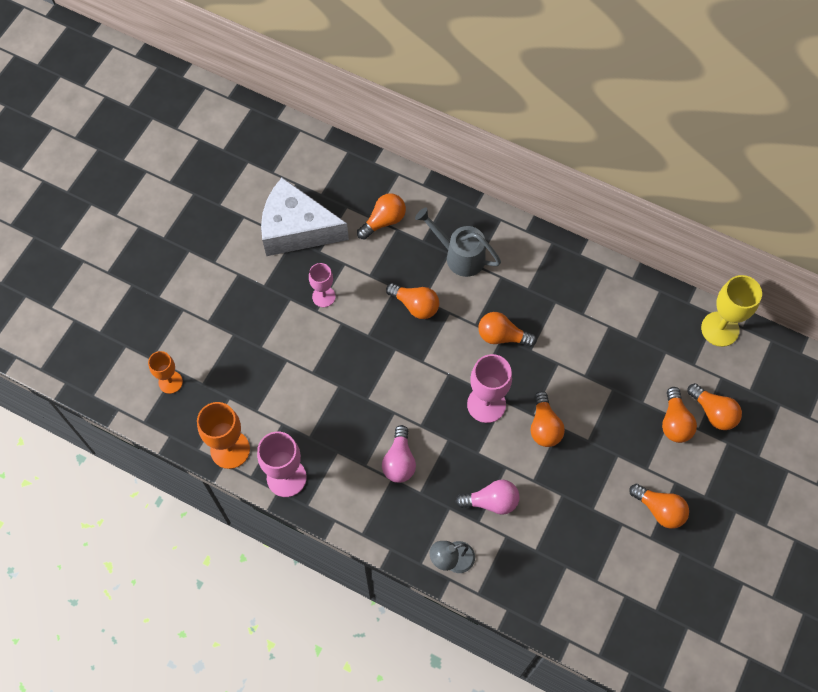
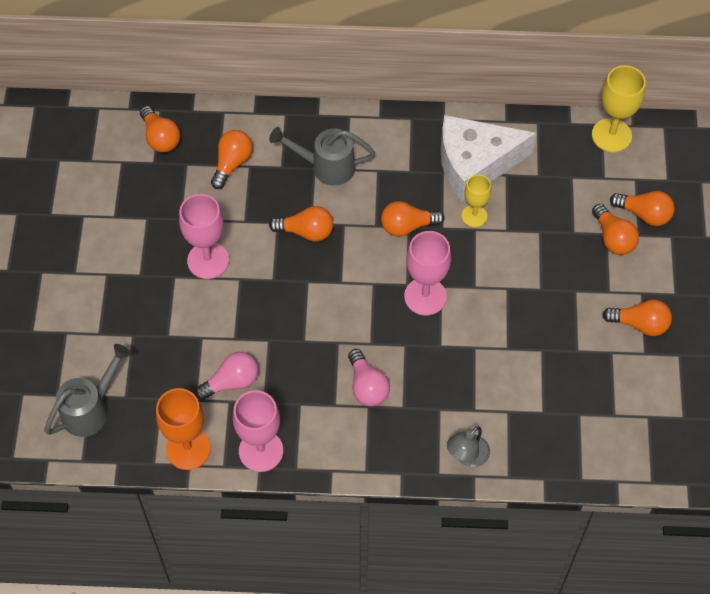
camera: 25 degrees left, 5 degrees down
(170, 382) = (90, 409): orange goblet -> grey watering can
(296, 229) = (145, 206): white cheese -> white cheese (475, 164)
(323, 296) = (208, 260): pink goblet -> pink goblet, size x1.60
(491, 501) = (477, 385): pink light bulb -> pink light bulb (231, 382)
(544, 426) = (492, 293): orange light bulb -> orange light bulb (160, 138)
(563, 351) = (474, 216): none -> yellow goblet

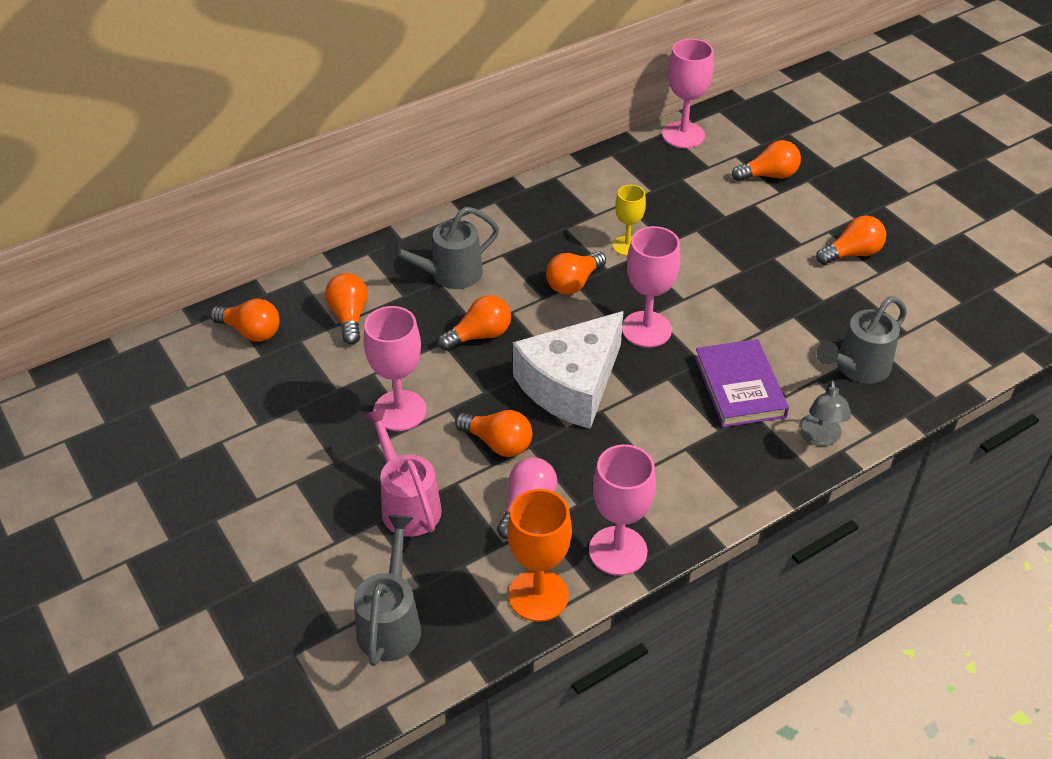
camera: 35 degrees left, 15 degrees down
(160, 334) = (407, 504): none -> pink watering can
(367, 386) = (667, 432): pink light bulb -> none
(448, 383) = (739, 387): none -> purple book
(475, 164) = (587, 208): white cheese -> white cheese (571, 385)
(547, 421) = (858, 368): none -> grey watering can
(611, 135) = (683, 135): yellow goblet -> pink goblet
(613, 238) = (762, 204): orange light bulb -> orange light bulb (498, 443)

